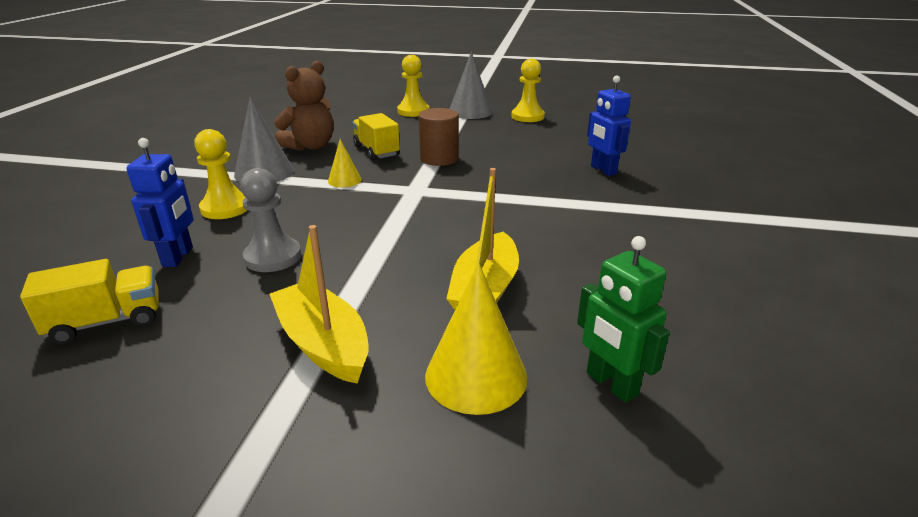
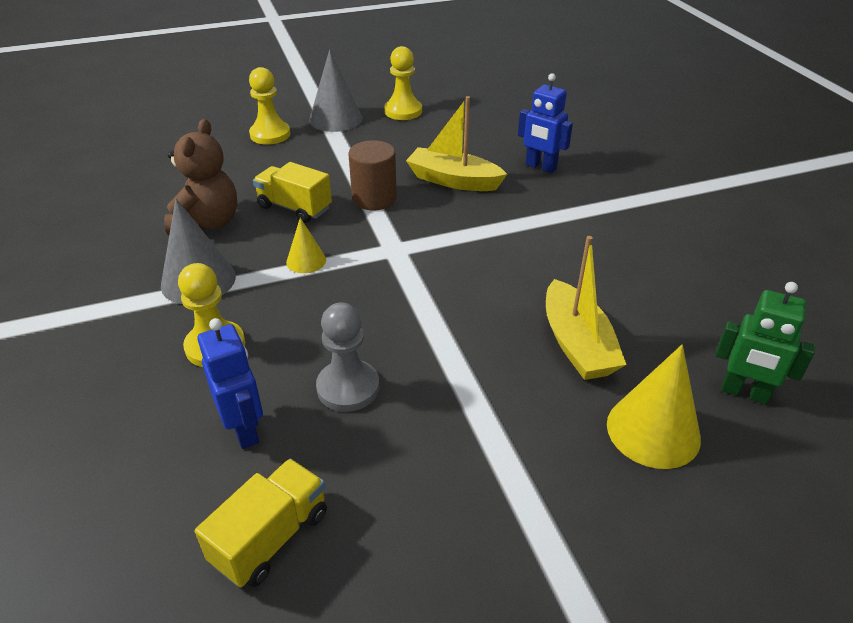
camera: 30 degrees left, 10 degrees up
(323, 344) = (507, 459): yellow boat -> yellow boat (453, 180)

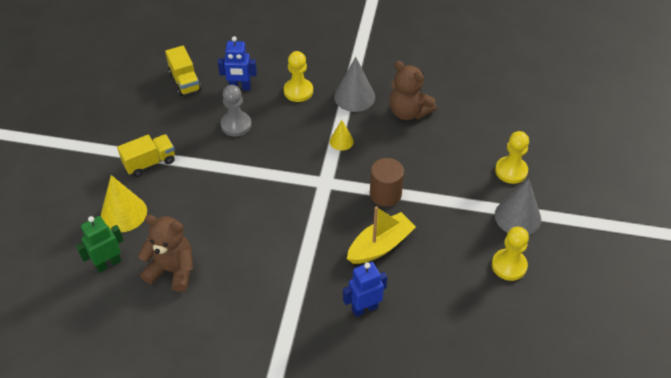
camera: 120 degrees right, 10 degrees up
(294, 208) = (400, 153): yellow truck -> yellow truck (150, 163)
(577, 344) = (191, 219): yellow boat -> none
(670, 320) = (172, 270): none -> brown teddy bear

